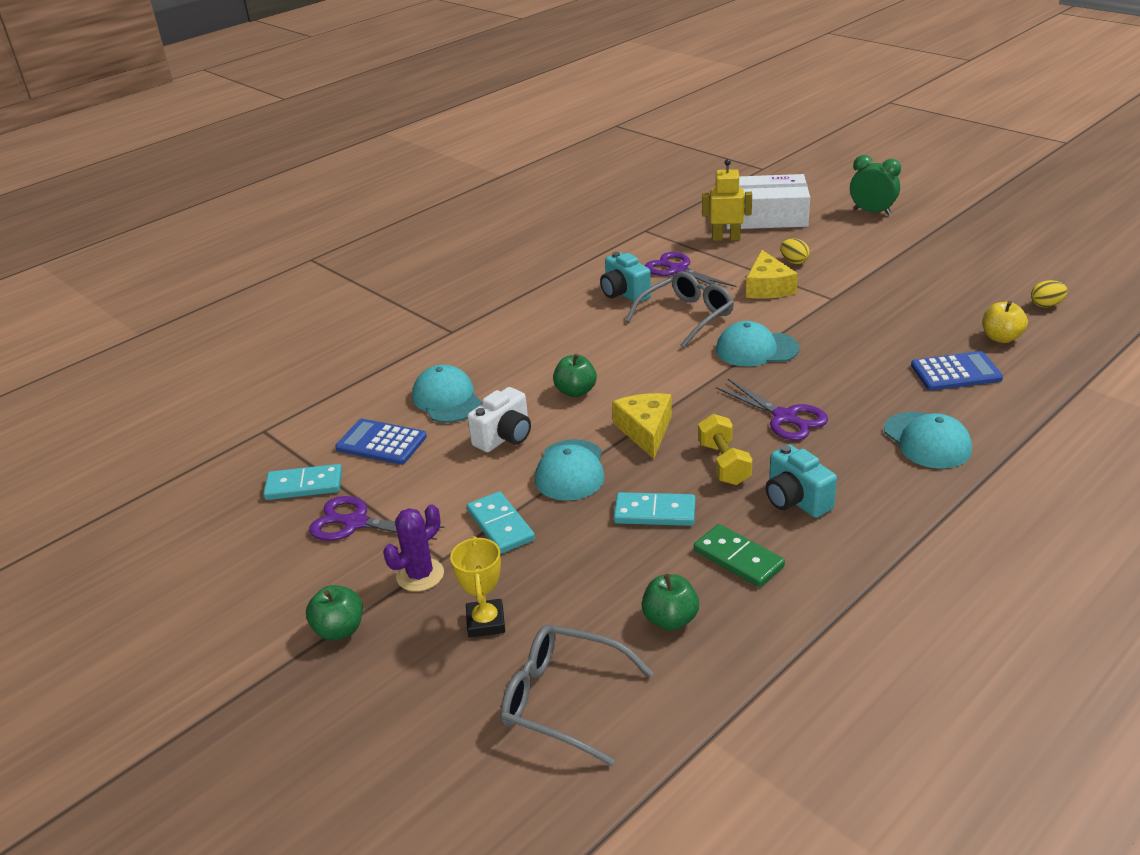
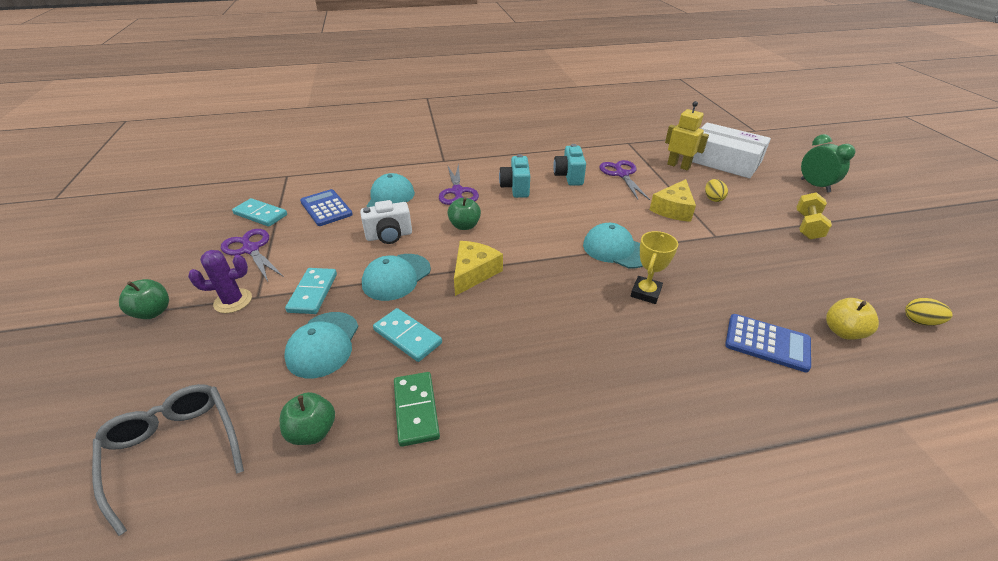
camera: 30 degrees right, 5 degrees up
(485, 622) = (218, 356): yellow trophy -> yellow trophy (645, 292)
(686, 316) = (592, 206): grey glasses -> none
(724, 463) = (496, 325): yellow dumbbell -> yellow dumbbell (807, 226)
(784, 417) = (580, 311): purple scissors -> purple scissors (457, 191)
(795, 500) = (512, 385): turquoise camera -> turquoise camera (515, 188)
(927, 440) = (678, 393): turquoise cap -> turquoise cap (323, 344)

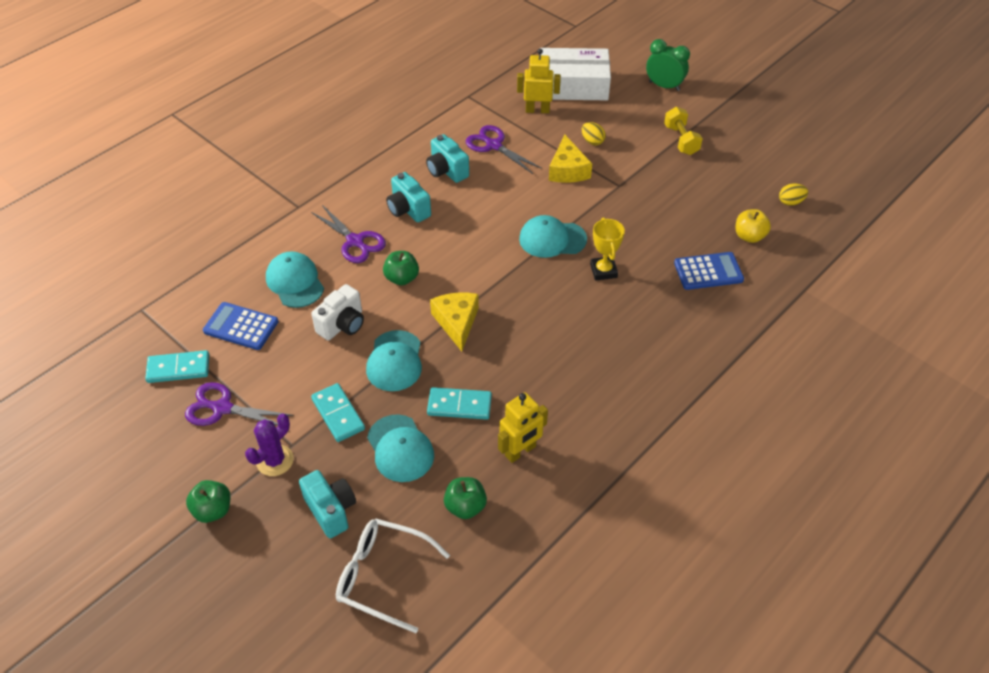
camera: 35 degrees left, 10 degrees up
(174, 450) = (383, 576): grey glasses -> white glasses
(216, 362) = (331, 510): none -> turquoise camera
(416, 410) = (520, 451): green domino -> yellow robot

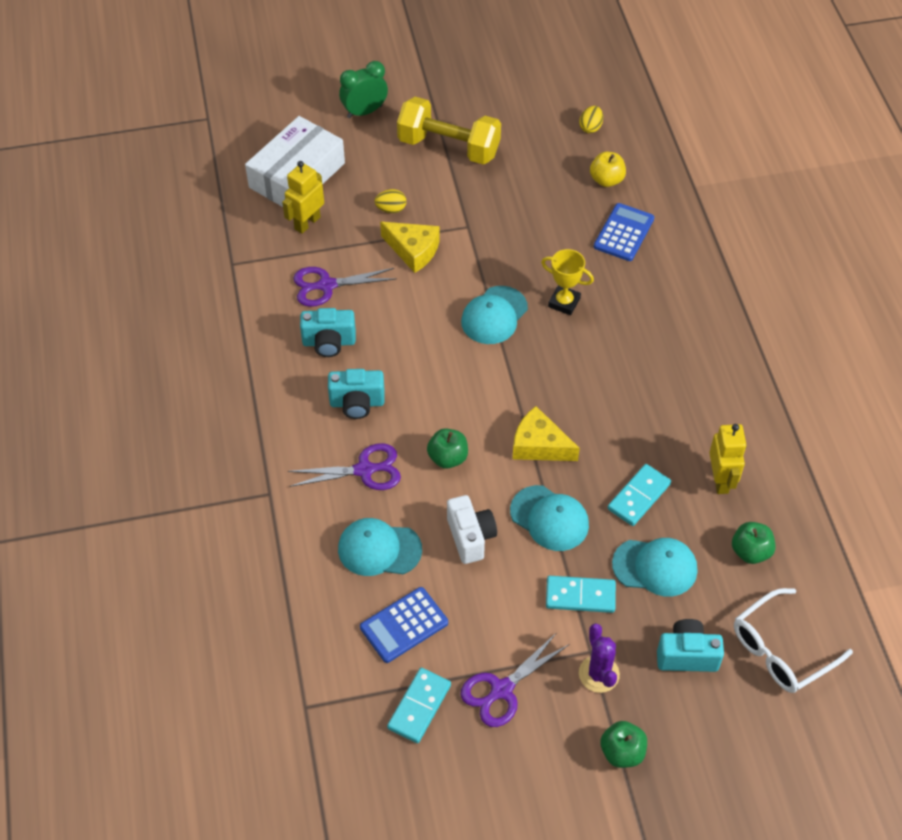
camera: 55 degrees left, 5 degrees up
(681, 140) = (449, 147): yellow dumbbell -> yellow dumbbell, size x1.70

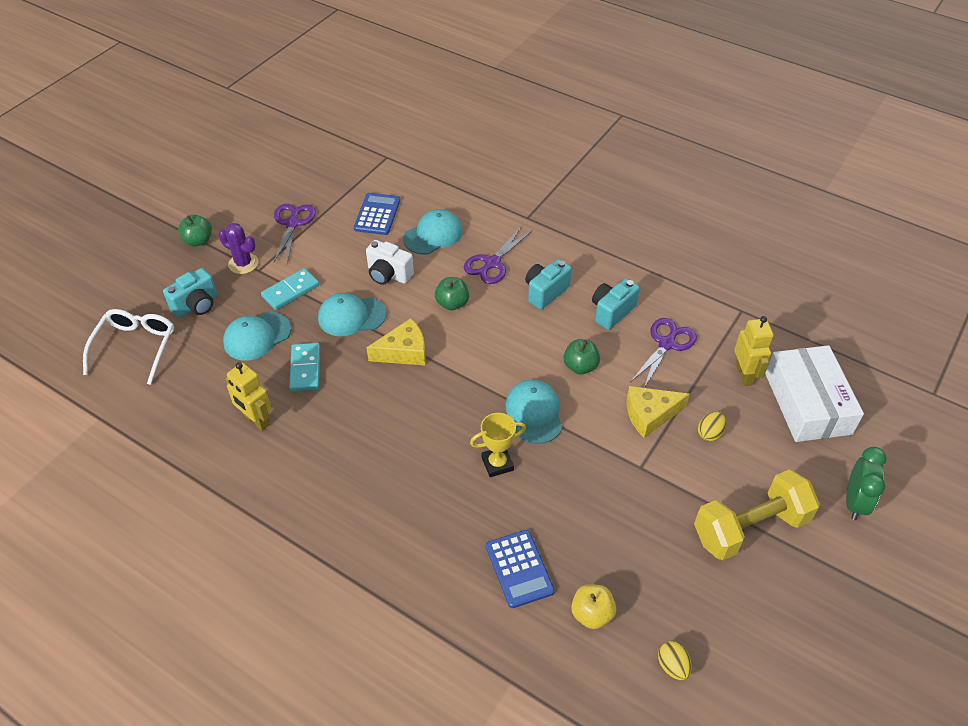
camera: 135 degrees right, 5 degrees down
(419, 707) = (329, 191): turquoise domino -> none
(750, 551) = (198, 389): green apple -> green apple (580, 366)

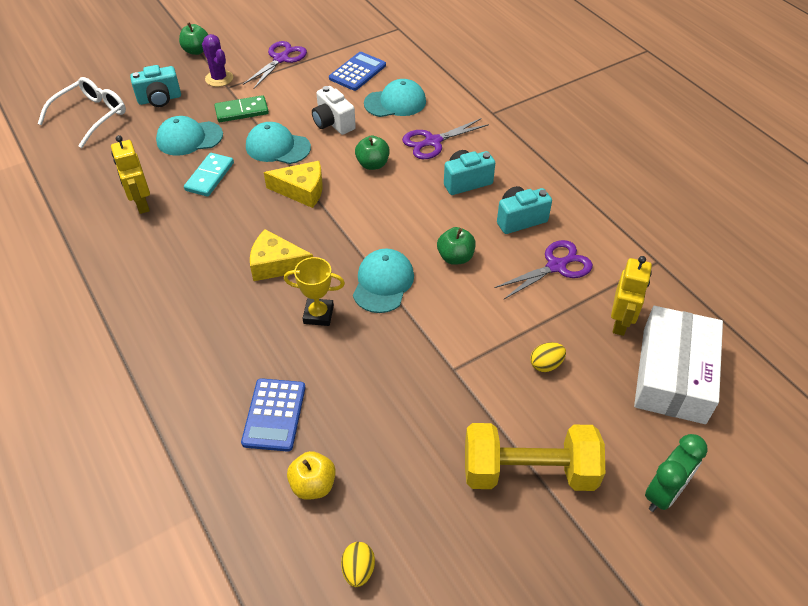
camera: 25 degrees right, 0 degrees up
(291, 291) = (242, 111): turquoise domino -> green domino
(650, 415) = (495, 325): yellow cheese -> yellow cheese (276, 264)

